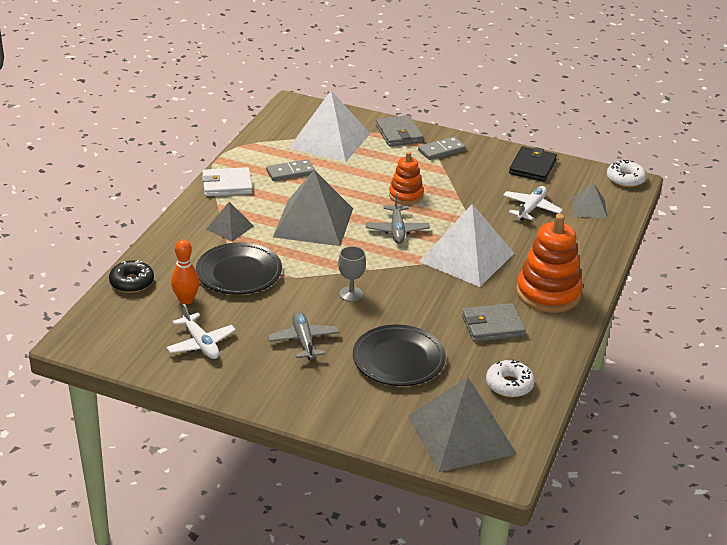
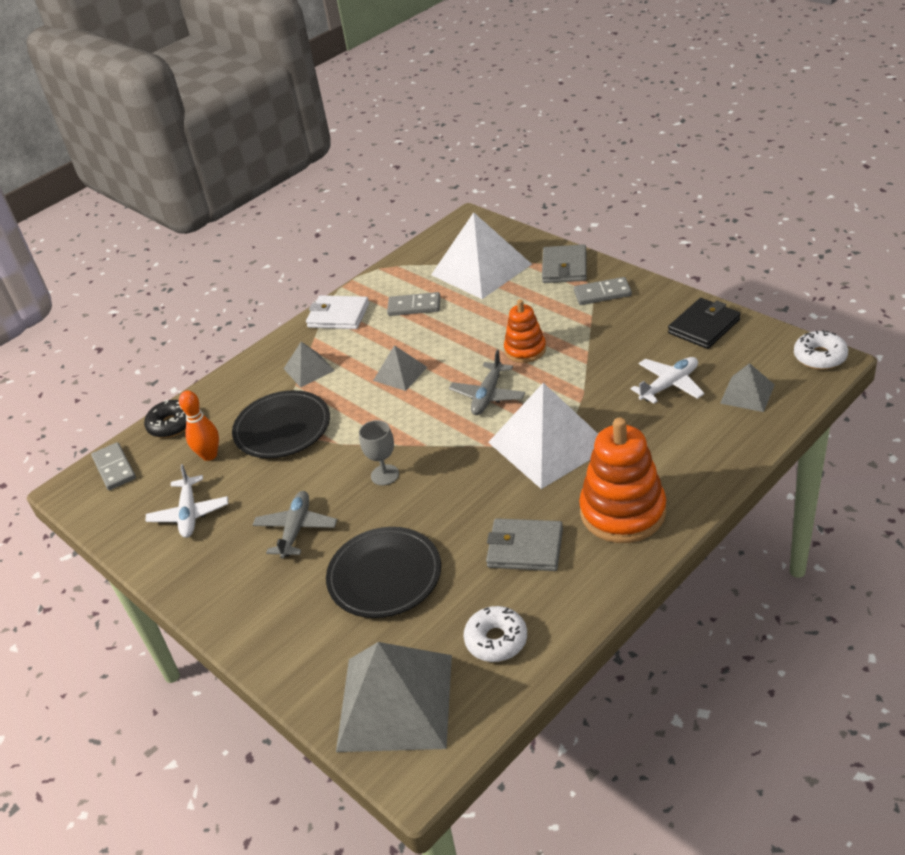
camera: 30 degrees right, 5 degrees up
(102, 321) = (114, 468): none -> grey domino
(313, 222) = (400, 374): grey pyramid -> grey pyramid, size x0.50

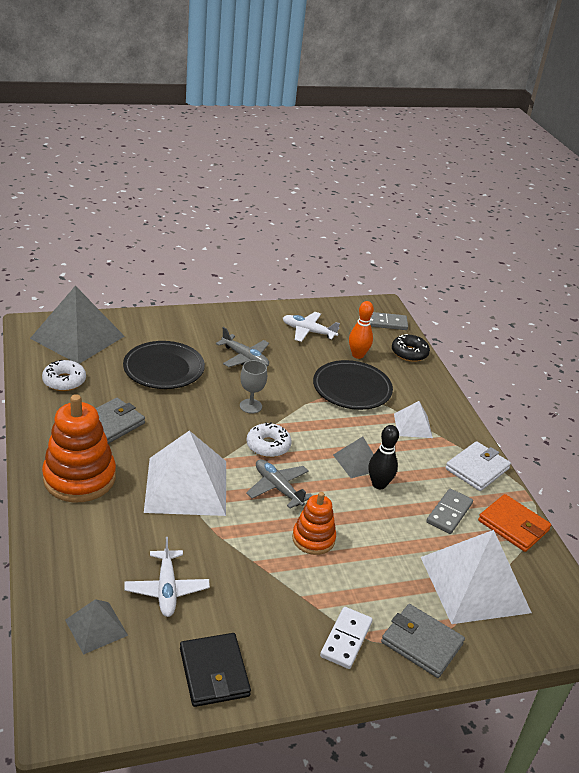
camera: 110 degrees right, 5 degrees down
(309, 369) = (412, 425): grey pyramid -> white pyramid
(394, 277) = (513, 525): none -> orange wallet
(418, 350) = (379, 484): none -> black bowling pin
(602, 293) = (346, 639): grey domino -> white domino
(820, 357) = (72, 719): white donut -> white donut (268, 446)

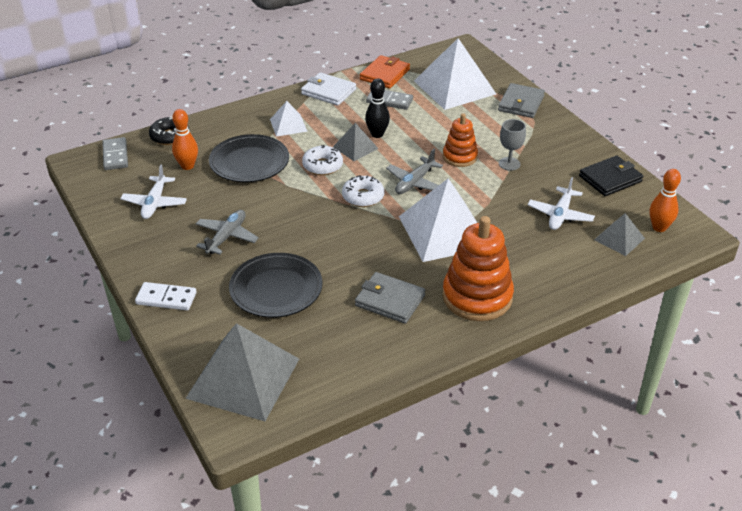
camera: 100 degrees left, 5 degrees up
(64, 381) = (337, 358): white donut -> white donut (322, 166)
(93, 680) = (659, 227): none -> orange bowling pin
(167, 589) = (560, 215): white plane -> white plane turned 135 degrees clockwise
(250, 406) = (309, 217): grey goblet -> grey goblet (509, 164)
(346, 639) = (541, 131): white domino -> white domino (166, 298)

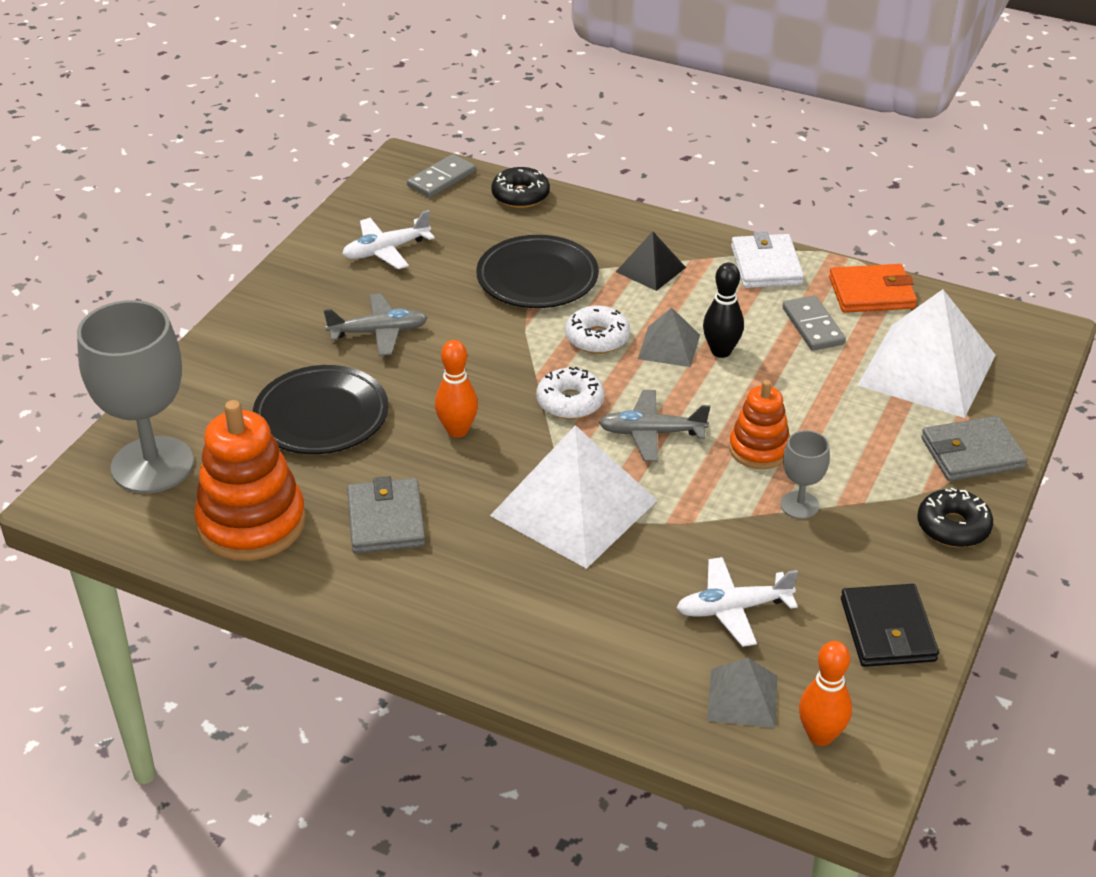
camera: 55 degrees right, 0 degrees up
(166, 298) = (232, 344): white domino -> none
(187, 166) = (479, 237): orange bowling pin -> orange bowling pin (457, 430)
(243, 378) = (152, 465): grey pyramid -> grey goblet
(288, 125) = (650, 269): white pyramid -> black pyramid
(477, 297) = (465, 598): orange stacking toy -> orange stacking toy (252, 523)
(562, 131) = (953, 527): none -> black donut
(610, 179) = (887, 630): black wallet -> black wallet turned 60 degrees clockwise

